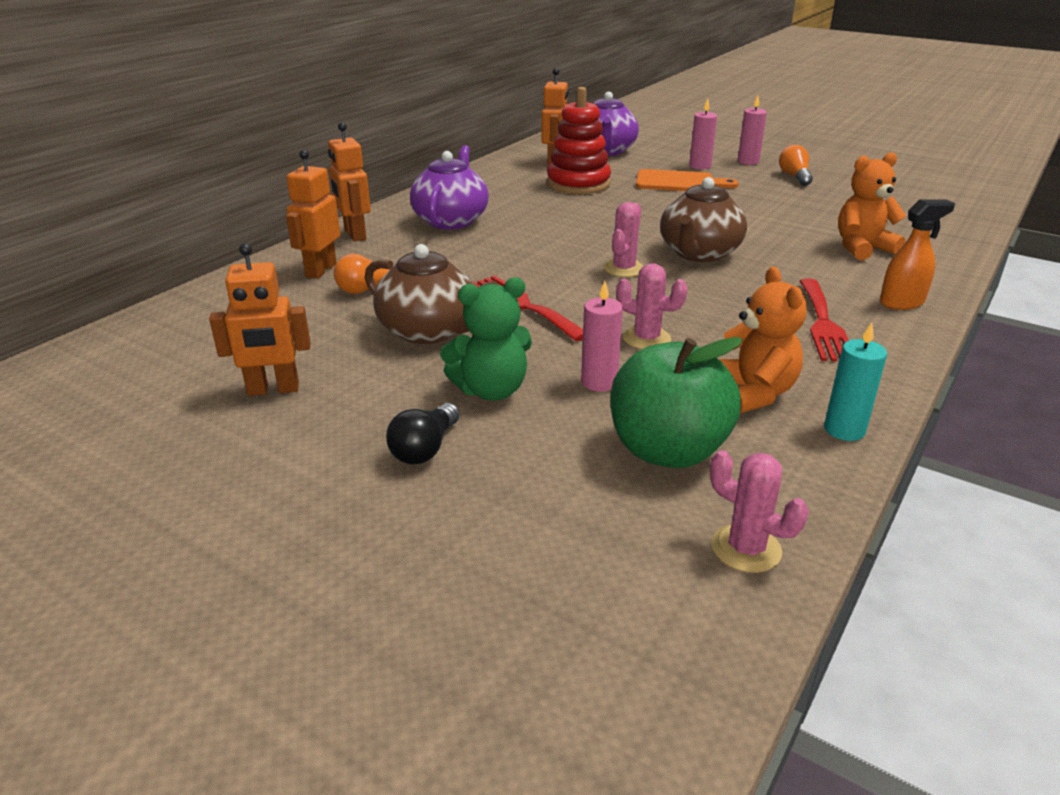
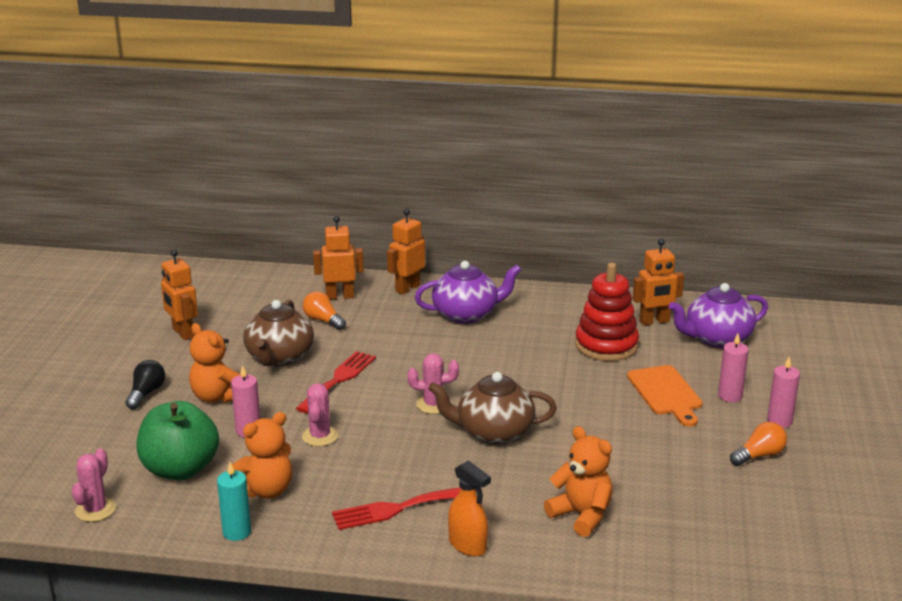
camera: 65 degrees right, 5 degrees down
(425, 449) = (146, 393): black light bulb -> black light bulb turned 105 degrees clockwise
(491, 390) = (218, 397): green teddy bear -> orange teddy bear

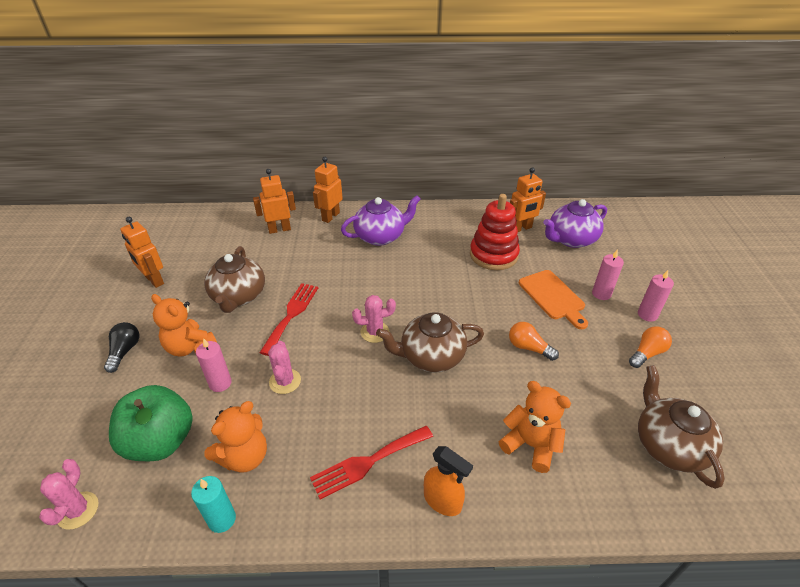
camera: 10 degrees left, 15 degrees up
(323, 320) = (270, 254): orange light bulb -> orange light bulb (528, 348)
(741, 533) = (668, 445): none -> brown teapot

